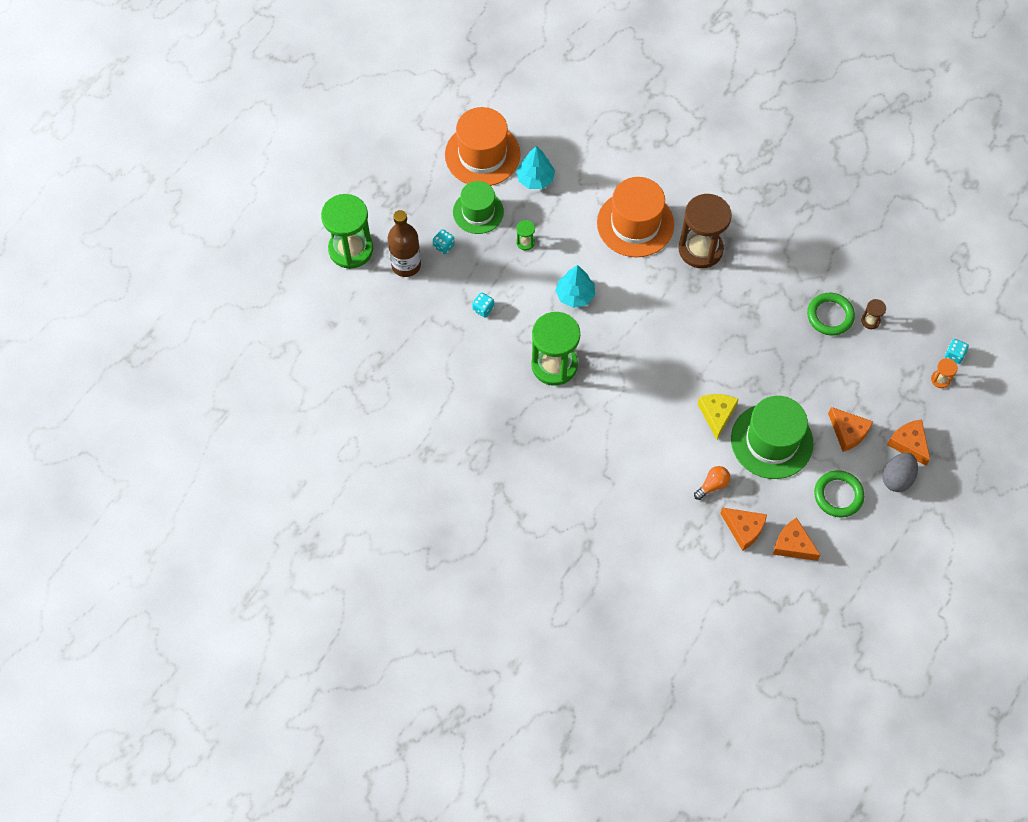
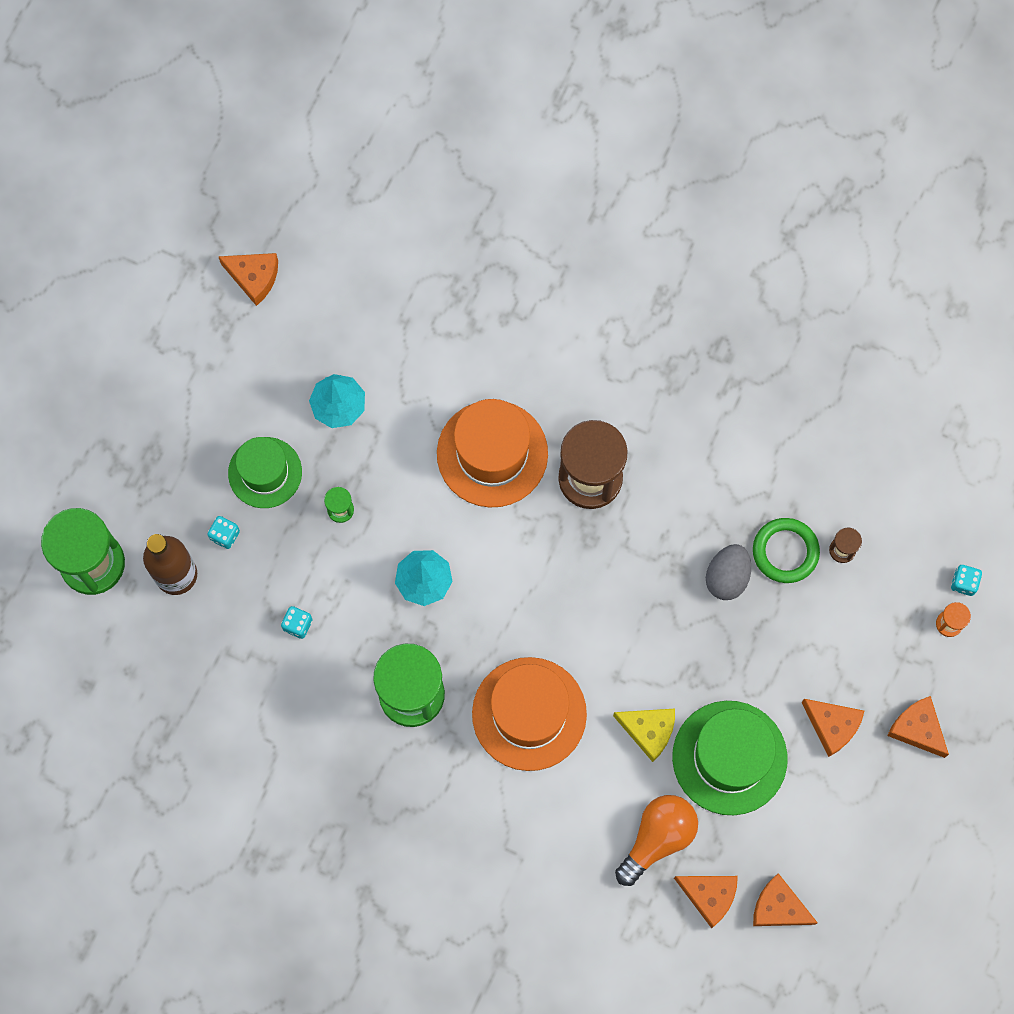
camera: 10 degrees left, 10 degrees up
(482, 154) = (256, 379): orange hat -> orange hat (529, 714)
(492, 94) = (254, 277): none -> orange cheese
(712, 485) = (657, 838): orange light bulb -> orange light bulb, size x1.77
(717, 414) = (648, 731): yellow cheese -> yellow cheese turned 120 degrees clockwise
(838, 495) = (830, 823): green ring -> none
(897, 478) = (907, 783): grey egg -> grey egg (727, 577)

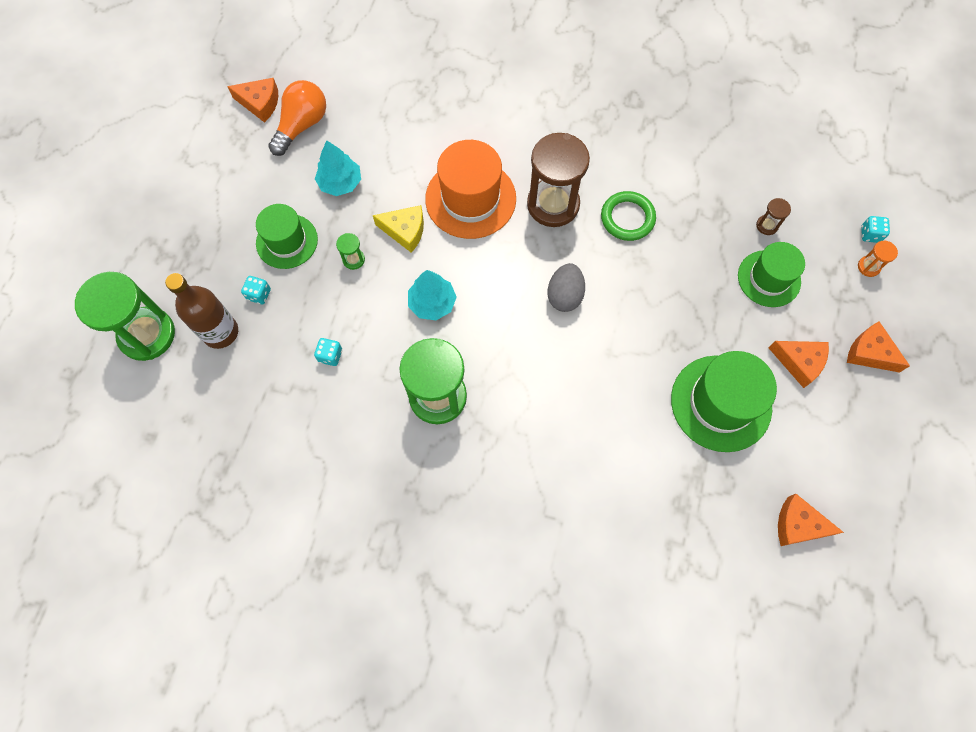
camera: 10 degrees left, 5 degrees down
(529, 714) = (542, 395): orange hat -> none
(648, 731) = (647, 392): yellow cheese -> yellow cheese (405, 231)
(657, 838) = (677, 483): orange light bulb -> orange light bulb (302, 125)
(709, 896) = (735, 526): orange cheese -> none
(727, 577) = (680, 260): grey egg -> grey egg (564, 296)
(785, 551) = (722, 234): green ring -> green ring (627, 218)
(825, 618) = (769, 278): none -> green hat

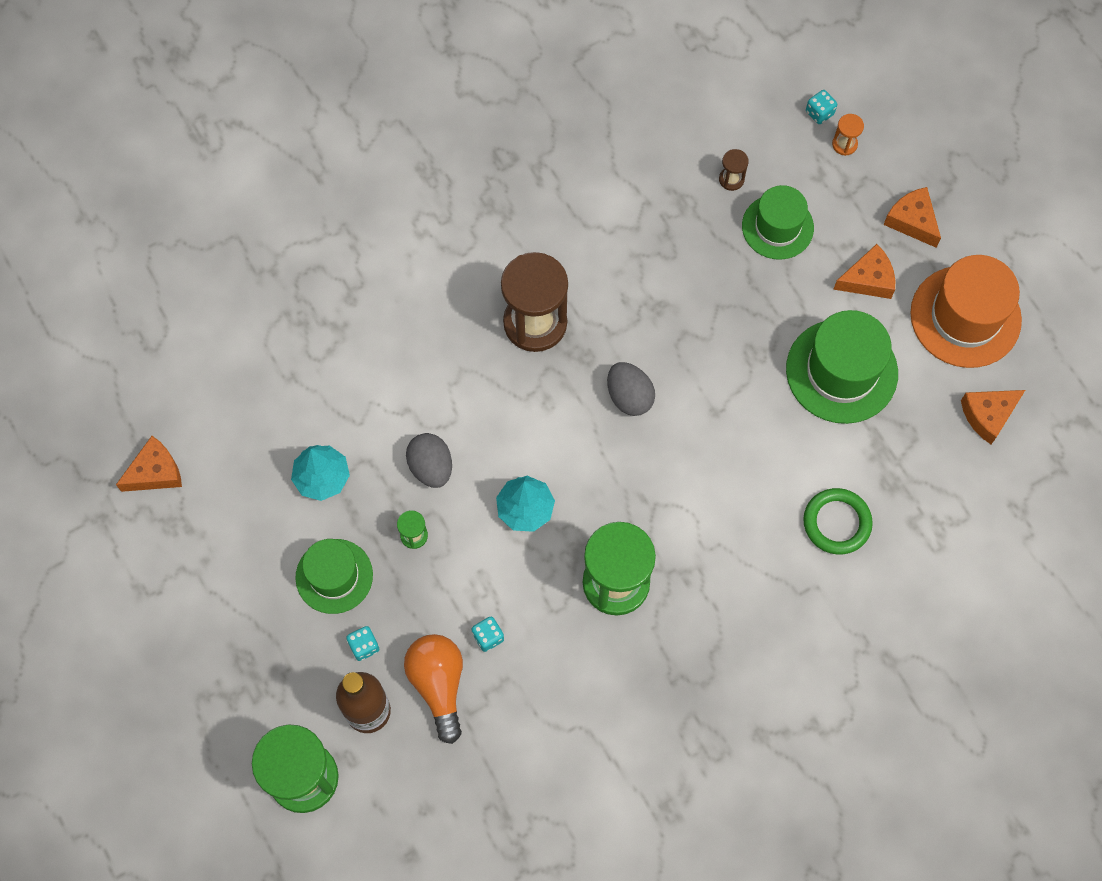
camera: 45 degrees left, 0 degrees up
(302, 125) = (222, 457): orange light bulb -> orange light bulb (438, 685)
(405, 231) = (431, 467): yellow cheese -> grey egg
(470, 199) = (457, 384): orange hat -> orange hat (965, 317)
(627, 218) = (611, 277): green ring -> green ring (836, 523)
(869, 353) = (912, 221): orange cheese -> orange cheese turned 60 degrees clockwise

